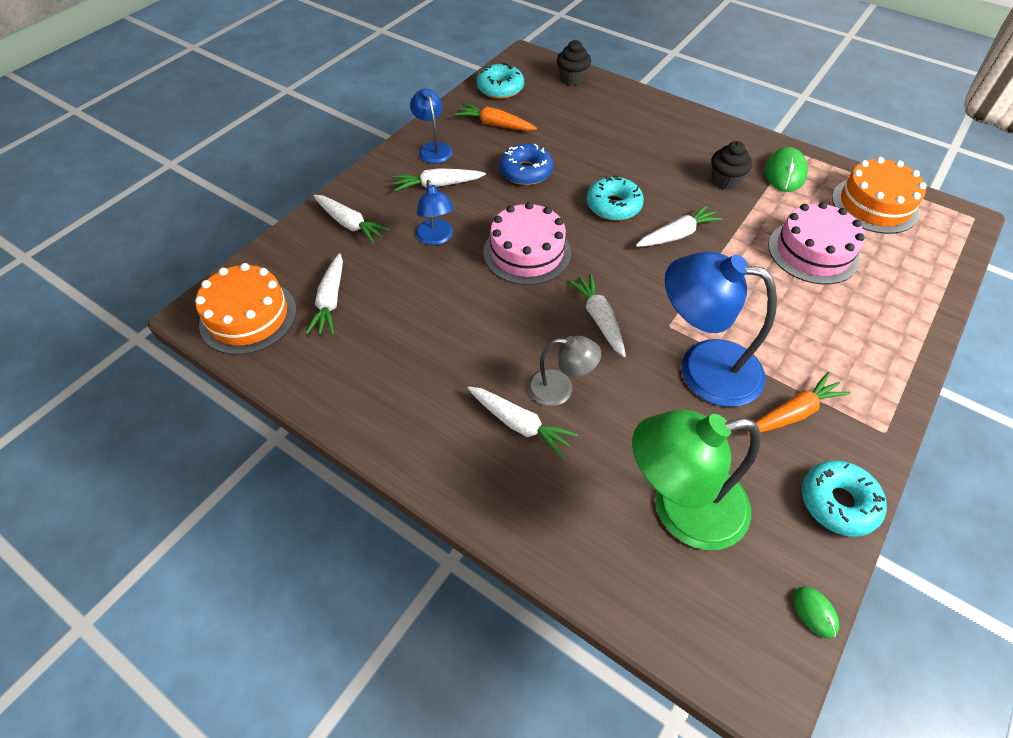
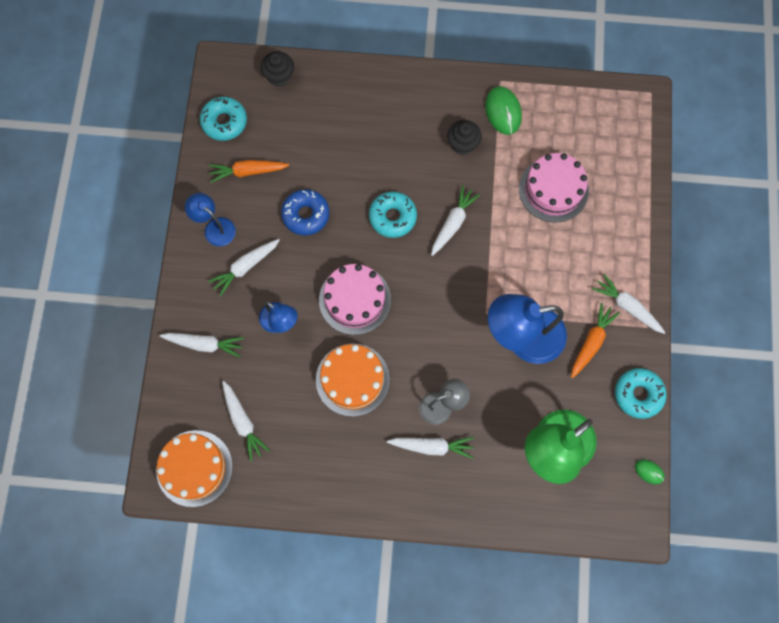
camera: 30 degrees left, 20 degrees up
(599, 319) = (437, 333): white carrot -> white carrot (627, 307)
(874, 205) = (579, 115): orange cake -> orange cake (352, 379)

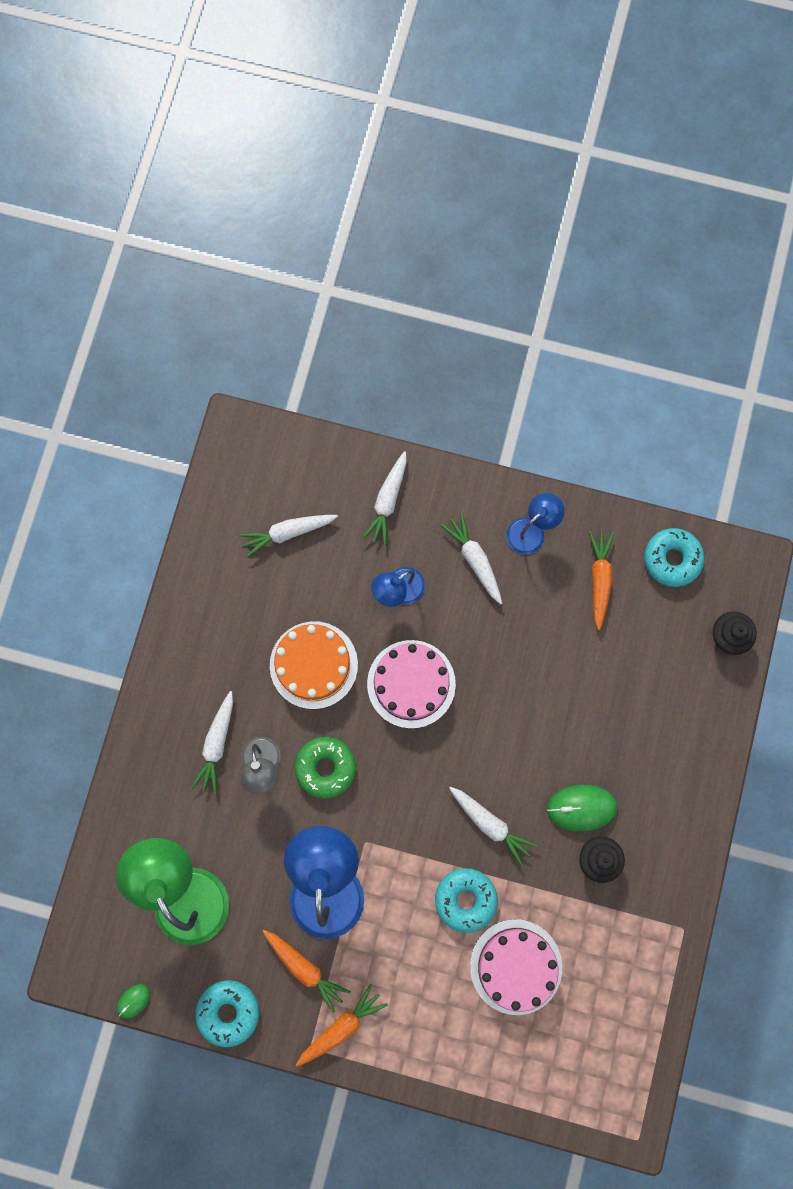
camera: 100 degrees right, 5 degrees up
(194, 468) = (247, 473): orange cake -> none
(306, 215) = (530, 641): blue donut -> none
(392, 217) = (510, 749): turquoise donut -> turquoise donut (465, 899)
(434, 354) = (325, 767): none -> green donut
(503, 111) = (637, 923): green mouse -> green mouse (581, 807)
(627, 307) = (341, 1026): white carrot -> orange carrot

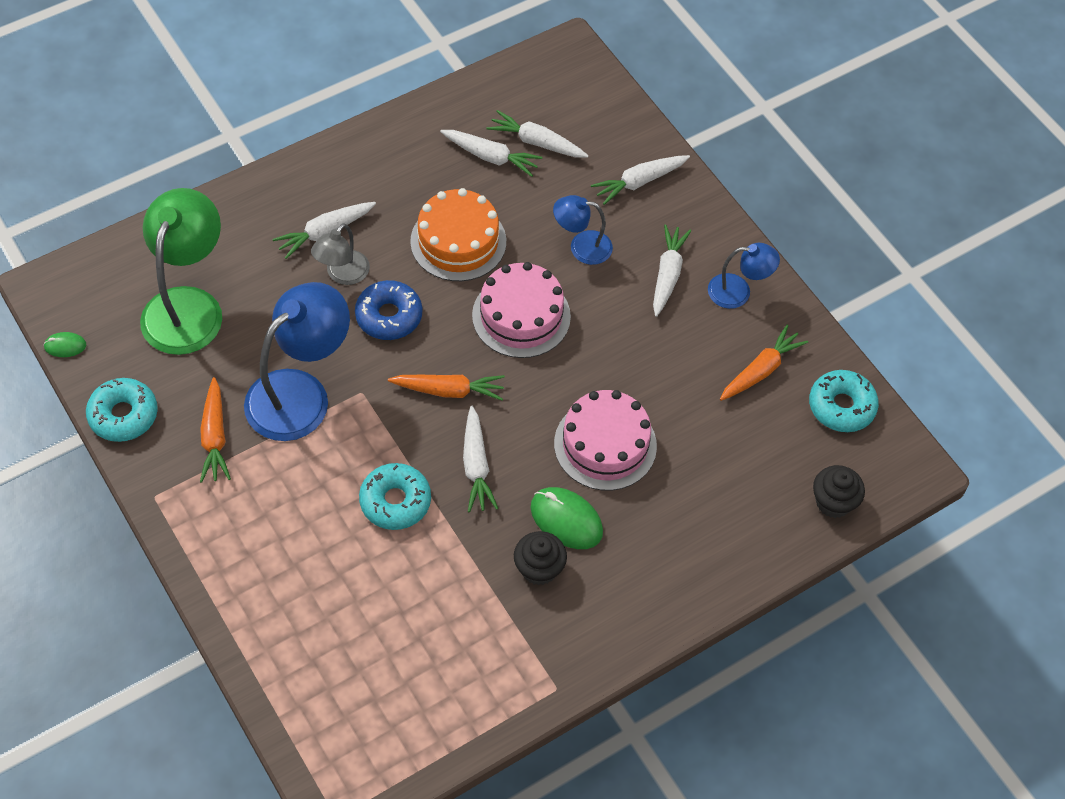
camera: 40 degrees right, 20 degrees down
(268, 574) = (490, 157): none -> white carrot
(325, 767) = (389, 316): green donut -> blue donut
(341, 1026) = (194, 503): orange carrot -> orange carrot (449, 390)
(516, 966) = (381, 587): pink cake -> pink cake (605, 444)

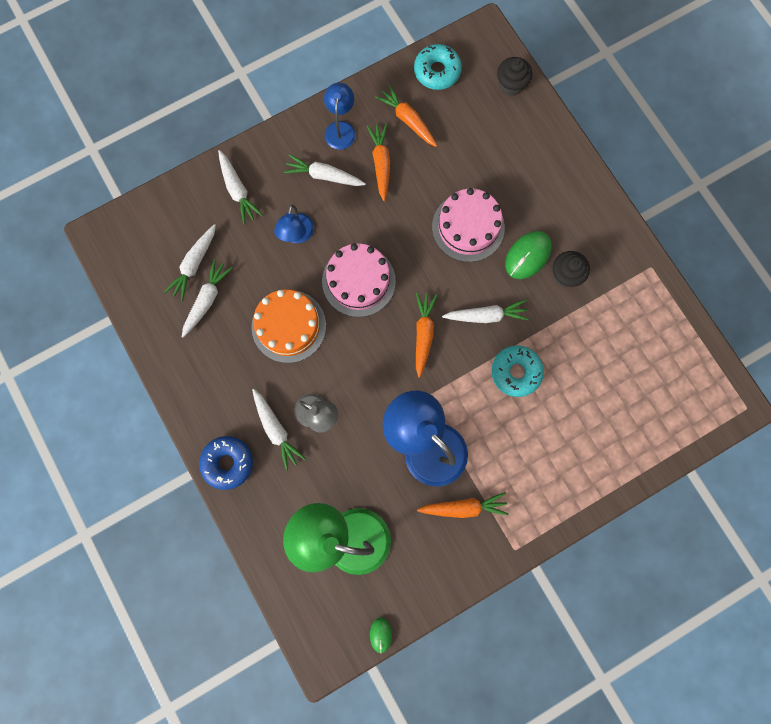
camera: 85 degrees left, 20 degrees up
(123, 415) = (445, 580): turquoise donut -> none
(389, 316) = (357, 378): blue donut -> blue donut (228, 463)
(691, 339) = (381, 163): none -> orange carrot

